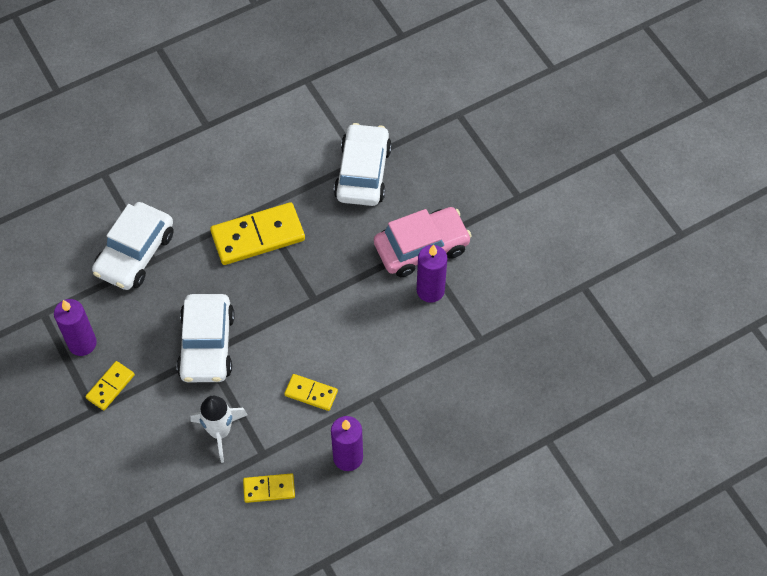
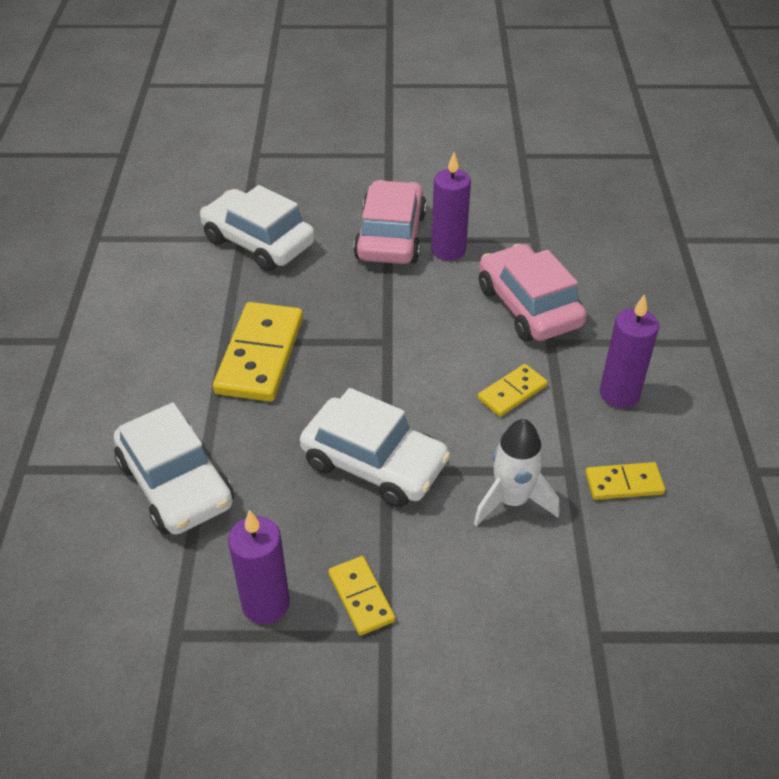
camera: 60 degrees left, 15 degrees down
(269, 489) = (624, 483): yellow domino -> yellow domino turned 60 degrees clockwise
(402, 367) = (528, 306): none -> pink car

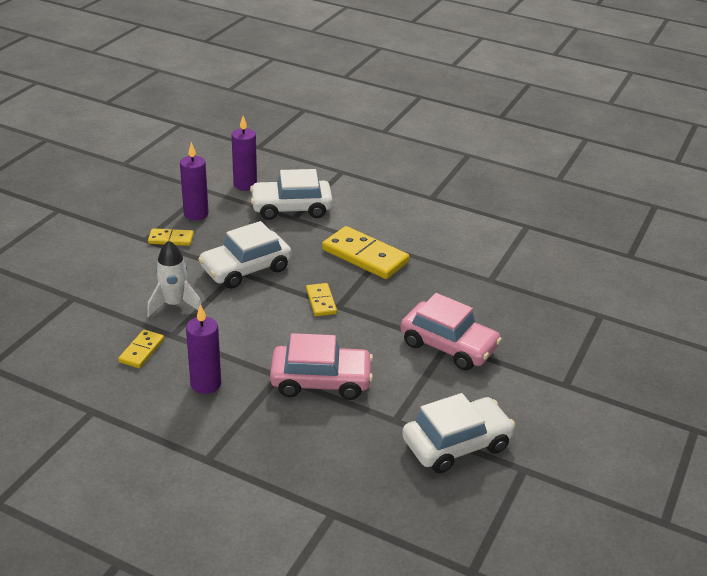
camera: 115 degrees right, 10 degrees down
(258, 242) = (481, 285): white car -> white car (456, 444)
(448, 250) = (413, 368): purple candle -> purple candle (245, 185)
(512, 392) = (250, 338): yellow domino -> yellow domino (321, 301)

